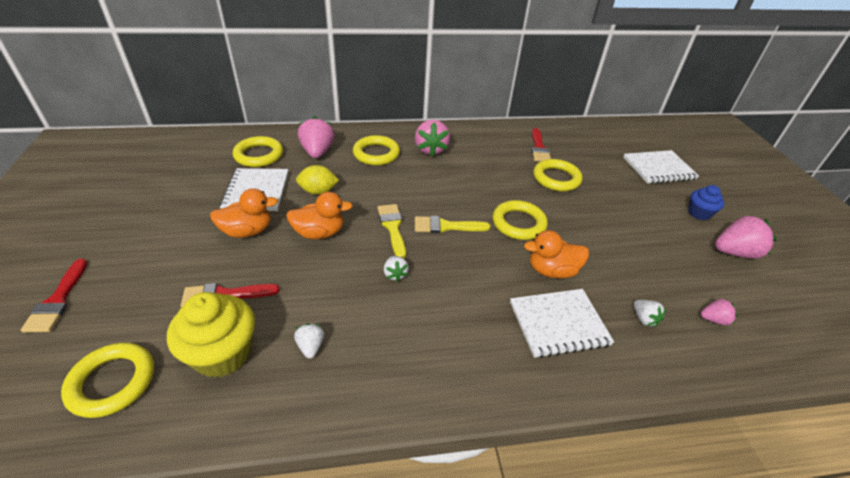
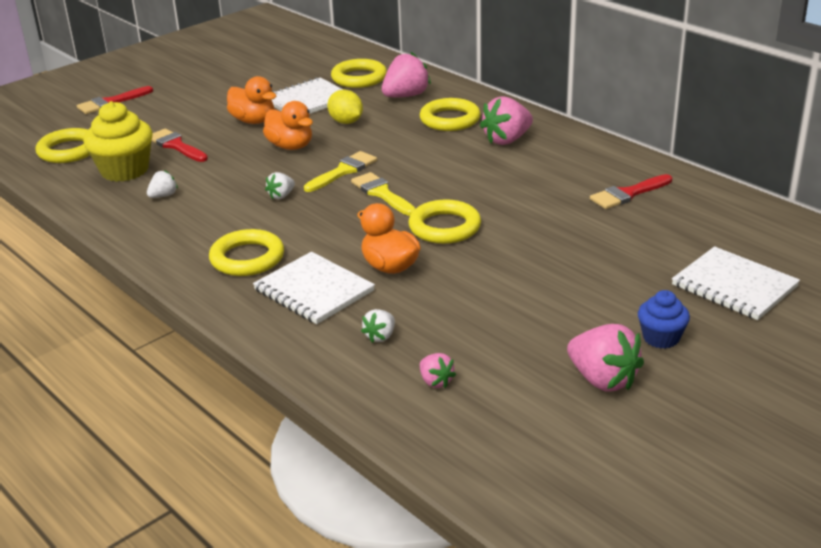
camera: 60 degrees right, 10 degrees down
(556, 178) = (574, 223): yellow ring -> yellow ring (247, 258)

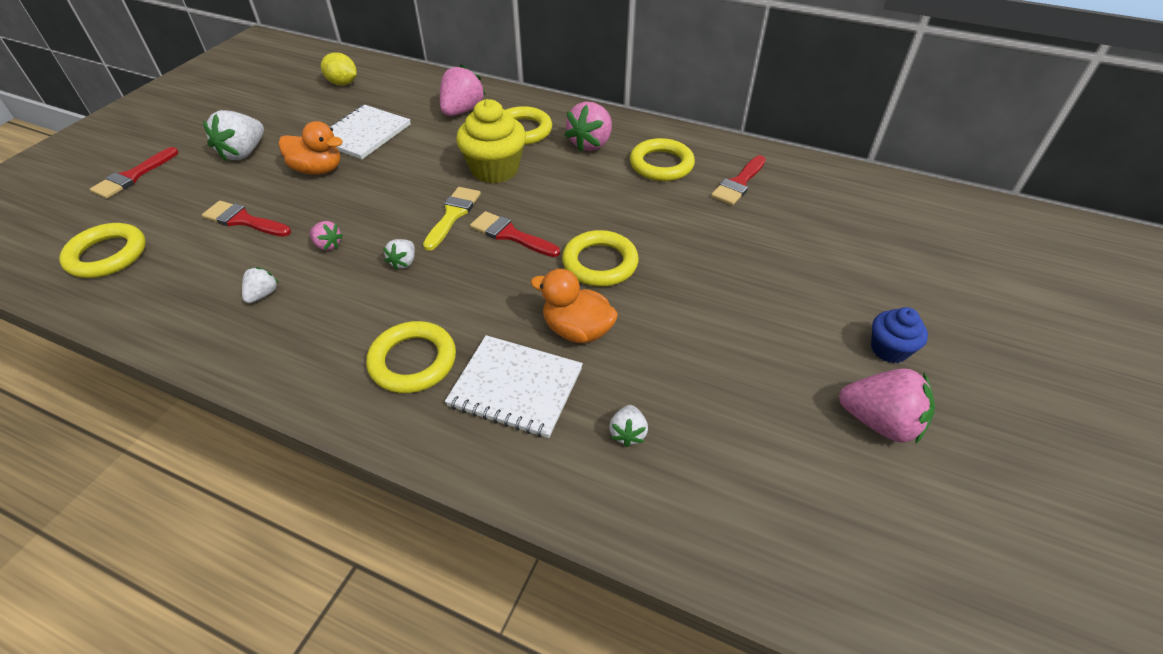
camera: 25 degrees left, 15 degrees up
(124, 170) = (195, 268): yellow cupcake -> yellow cupcake (495, 169)
(202, 99) = (244, 153): none -> white strawberry
(290, 146) = (377, 194): orange duck -> none
(346, 122) = (420, 152): yellow lemon -> yellow lemon (343, 83)
(359, 78) = (402, 98): yellow ring -> yellow ring (661, 164)
(382, 193) = (510, 235): yellow brush -> red brush
(435, 381) = (726, 481): pink strawberry -> pink strawberry (328, 245)
(734, 286) = (900, 267): white notebook -> none

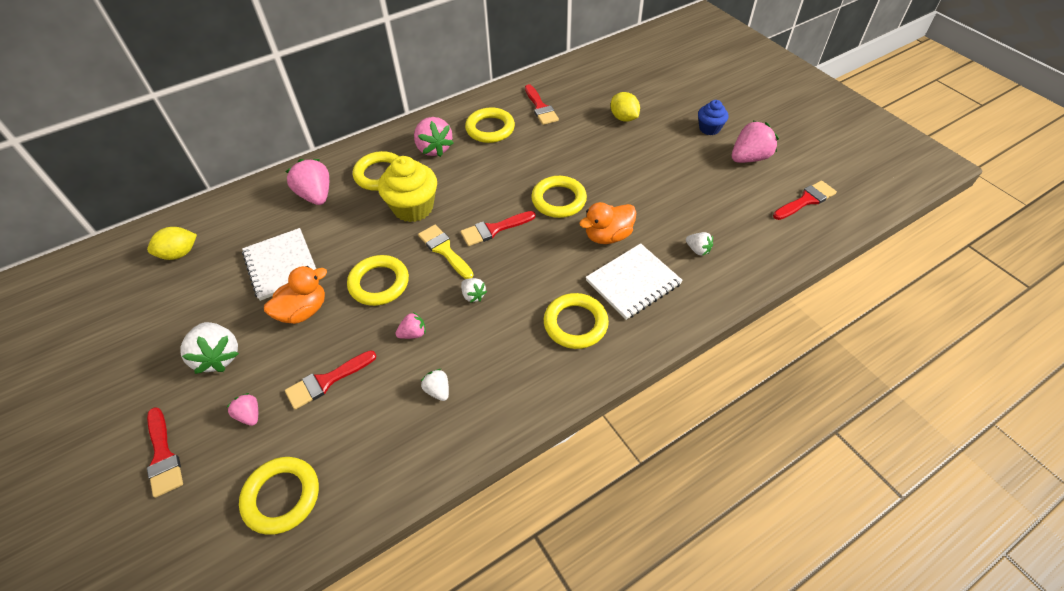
camera: 55 degrees left, 5 degrees up
(188, 197) = (249, 415): none -> pink strawberry
(379, 195) = (379, 283): none -> yellow ring
(804, 256) = (623, 118): none -> yellow lemon
(863, 539) = (806, 200): none -> red brush

